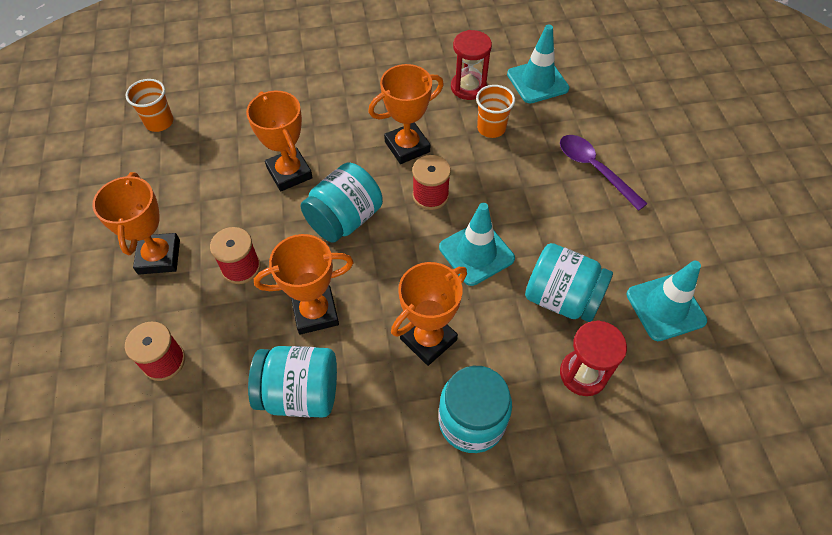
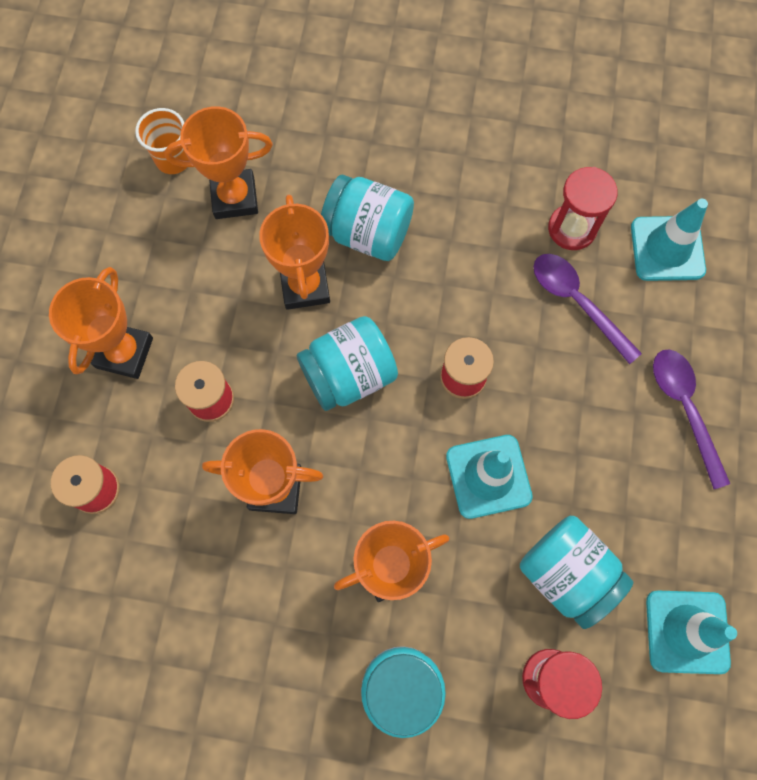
camera: 20 degrees right, 15 degrees up
(300, 393) = (227, 582): turquoise jar -> turquoise jar (368, 233)
(407, 147) = (460, 295): orange trophy -> orange trophy (234, 198)
(491, 128) = (577, 302): orange cup -> purple spoon

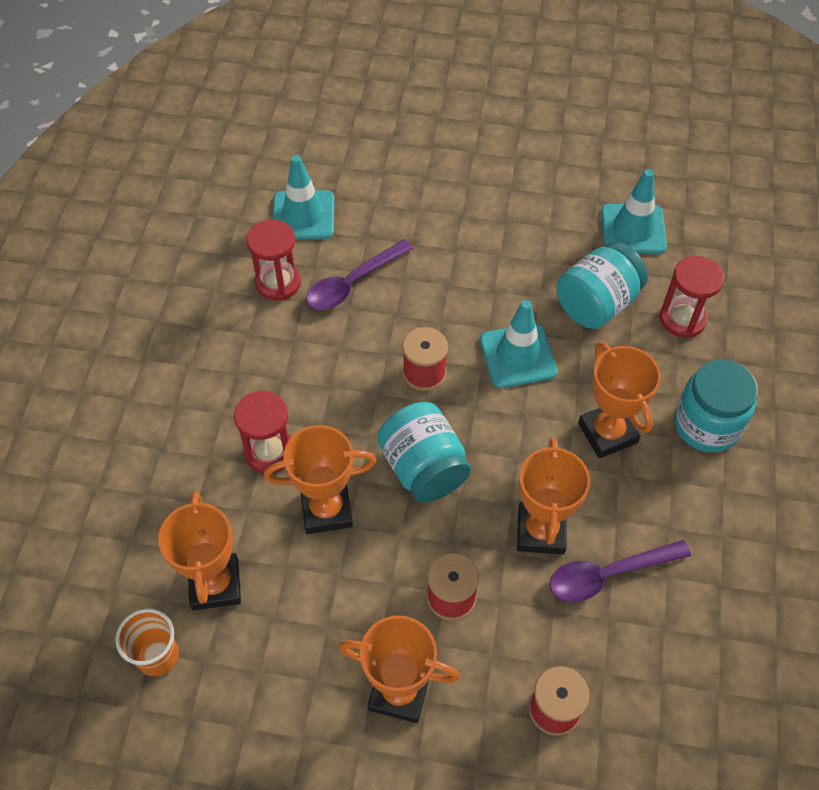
camera: 90 degrees left, 15 degrees down
(368, 233) = (269, 452): turquoise jar -> red hourglass
(684, 409) = (451, 216): purple spoon -> purple spoon (608, 574)

